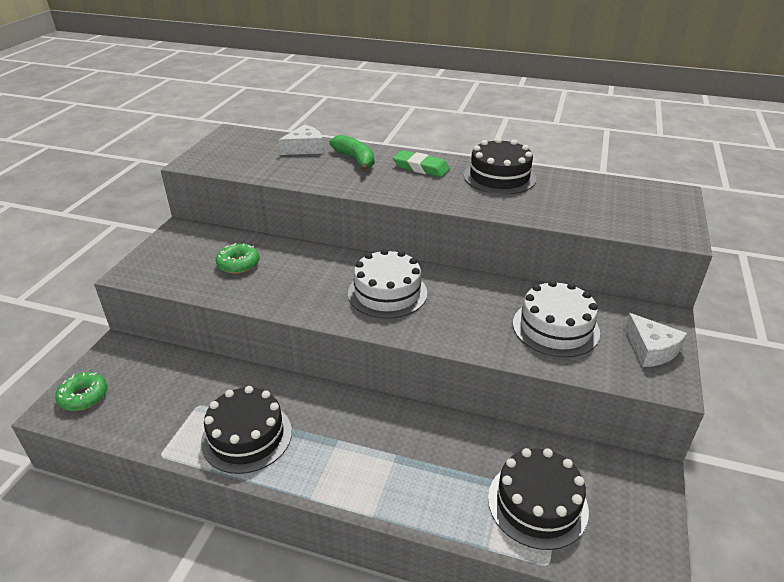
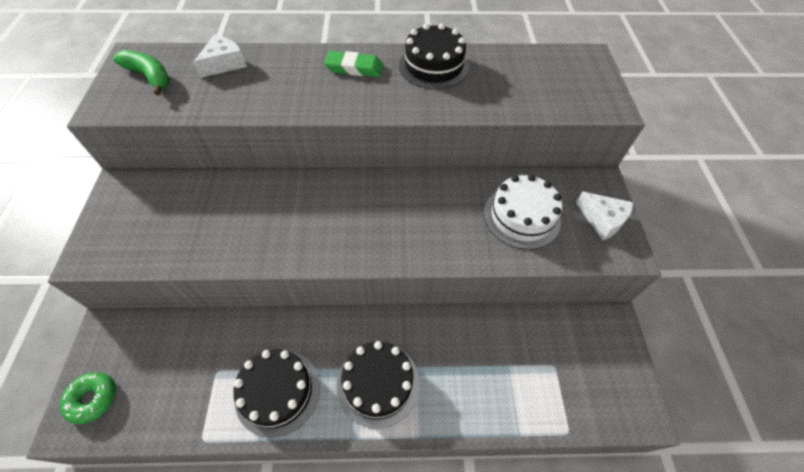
camera: 20 degrees left, 20 degrees up
(238, 264) = (201, 215): green donut -> none
(355, 160) = (284, 69): green banana -> green banana (150, 77)
(387, 293) = (363, 214): white cake -> none
(537, 503) = (542, 378): black cake -> black cake (378, 383)

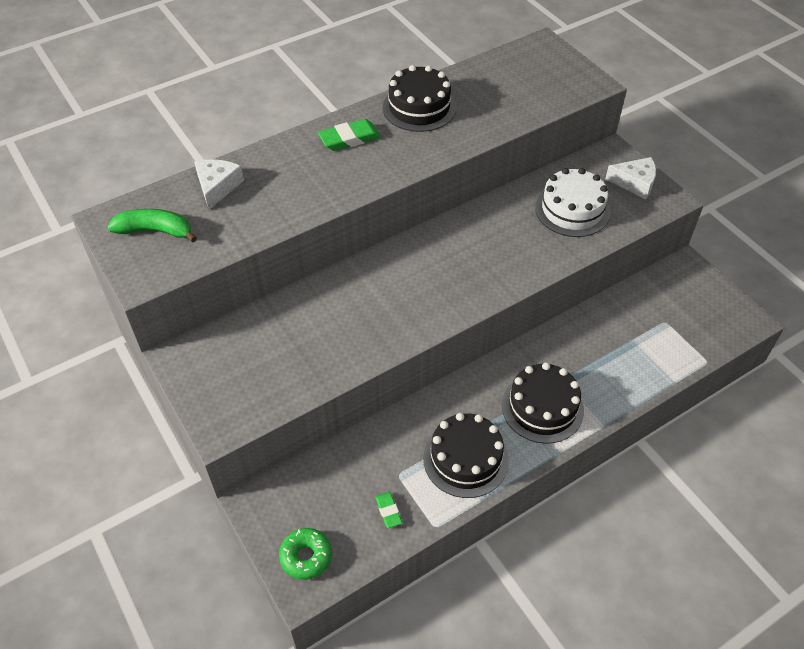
camera: 30 degrees left, 5 degrees down
(182, 399) = (388, 511): none -> green eraser

